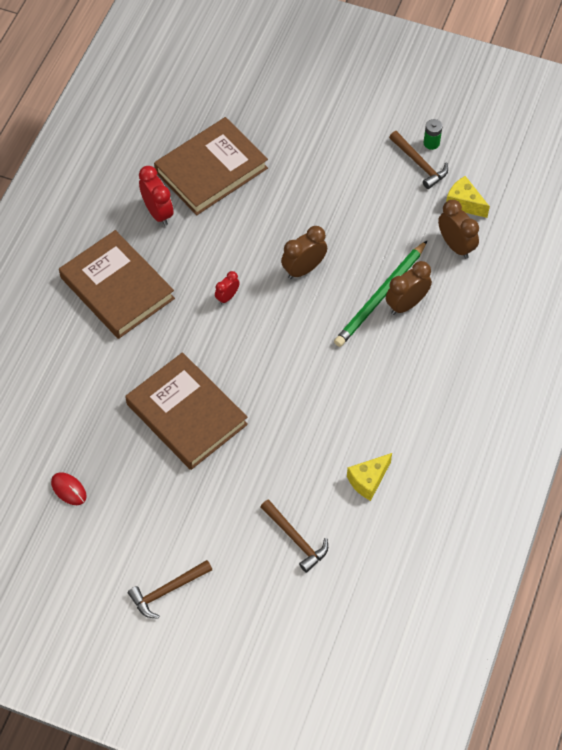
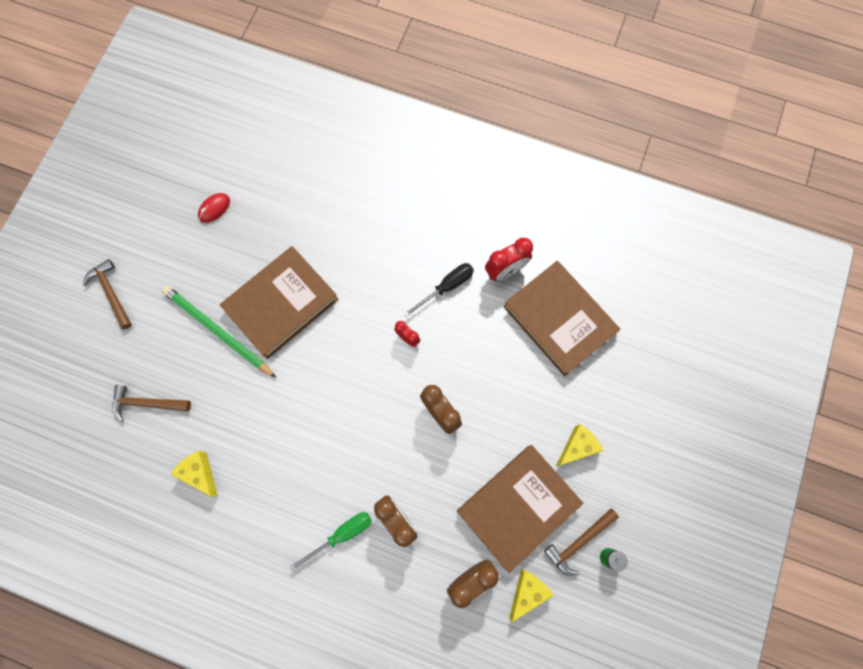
camera: 90 degrees right, 15 degrees up
(117, 288) = (418, 237): brown book -> brown book (518, 506)
(173, 263) = (446, 287): none -> black screwdriver
(295, 539) = (147, 403): brown hammer -> brown hammer turned 45 degrees clockwise
(335, 161) = (577, 447): none -> yellow cheese
(380, 296) = (407, 492): green pencil -> green pencil (218, 331)
(423, 350) = (341, 535): none -> green screwdriver

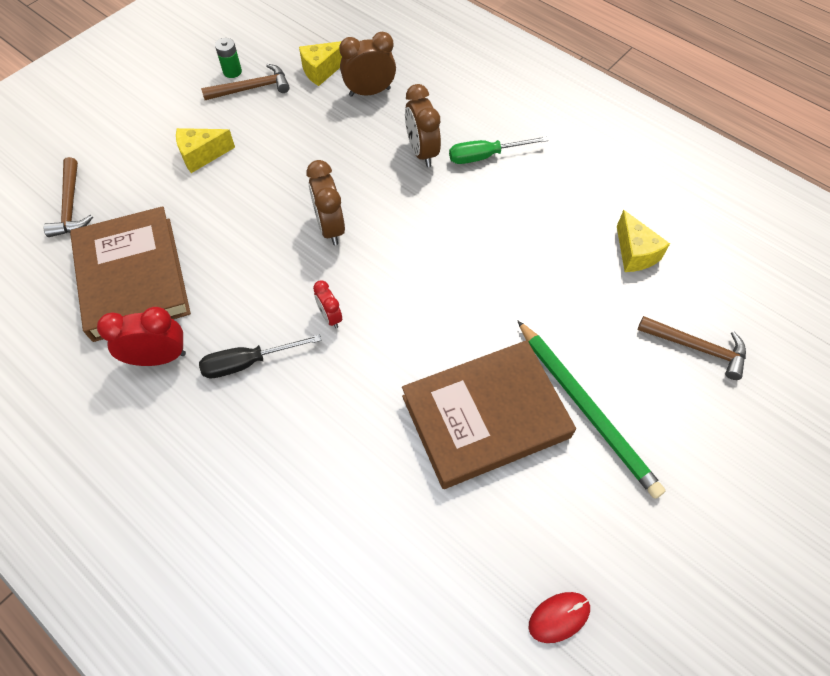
camera: 160 degrees left, 15 degrees down
(111, 293) = (748, 523): brown hammer -> brown hammer (71, 206)
(518, 506) = (293, 128): brown book -> none

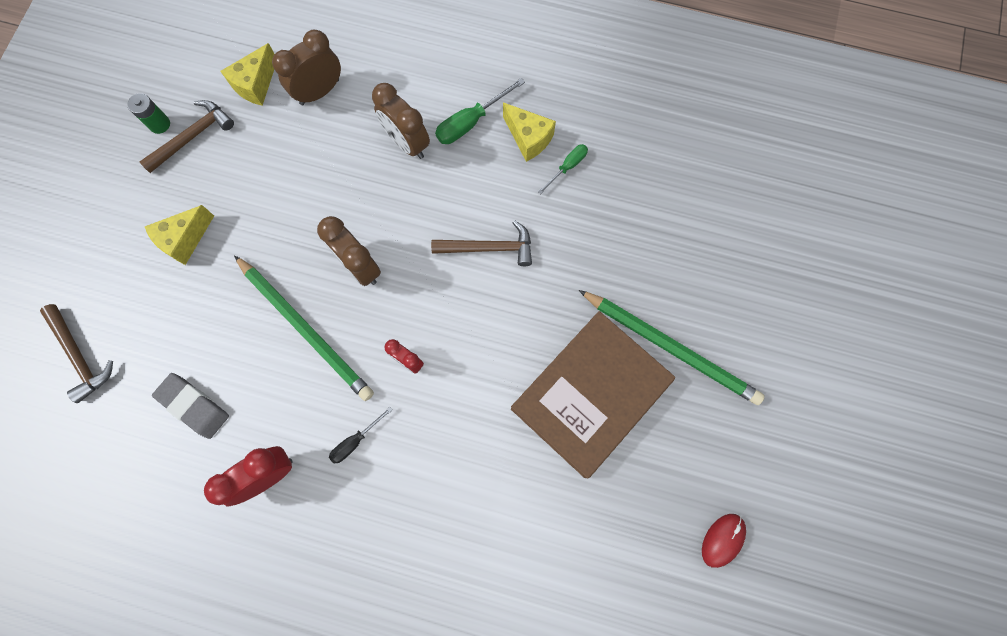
camera: 25 degrees left, 15 degrees up
(133, 278) = (194, 406): brown book -> grey eraser
(248, 362) = (355, 441): black screwdriver -> black screwdriver, size x0.63
(258, 257) = (306, 329): none -> green pencil
(556, 220) = (567, 167): none -> green screwdriver
(634, 253) = (651, 173): yellow cheese -> yellow cheese (528, 138)
(697, 348) = (739, 247): brown hammer -> brown hammer (489, 248)

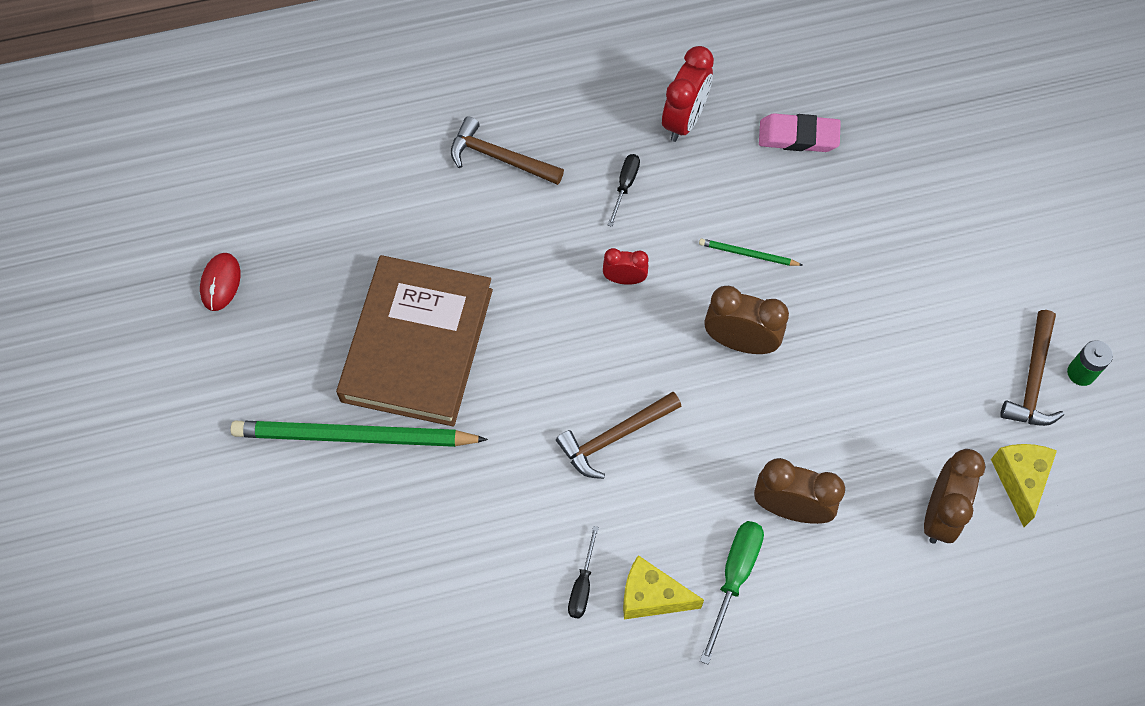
camera: 150 degrees right, 10 degrees down
(80, 356) = (939, 120): brown hammer -> brown hammer (499, 158)
(185, 240) = (940, 271): yellow cheese -> none
(194, 406) = (798, 136): grey eraser -> pink eraser
(306, 329) = (747, 254): green pencil -> green pencil, size x0.44
(567, 167) = (582, 585): green screwdriver -> black screwdriver

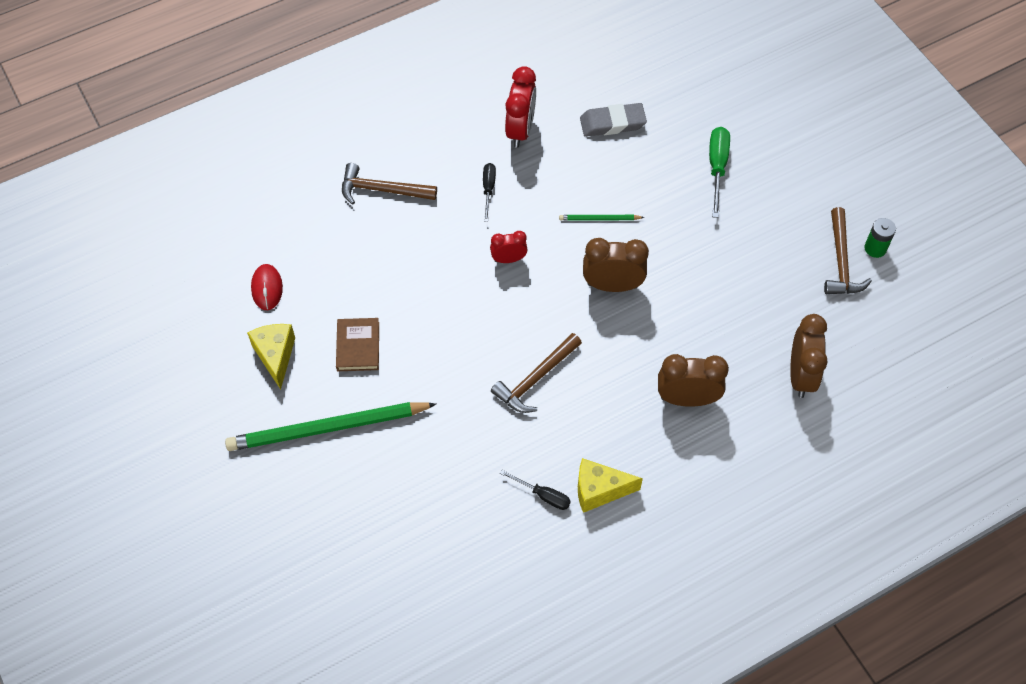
camera: 15 degrees left, 5 degrees down
(220, 283) = (182, 336): red mouse -> red mouse (267, 288)
(417, 345) = (358, 346): brown book -> brown book, size x0.43
(582, 585) = (543, 495): black screwdriver -> black screwdriver turned 60 degrees counterclockwise
(734, 578) = (659, 461): green screwdriver -> green screwdriver (717, 168)
(798, 136) = (612, 123): pink eraser -> grey eraser
(1020, 480) = (853, 337): yellow cheese -> yellow cheese (275, 356)

